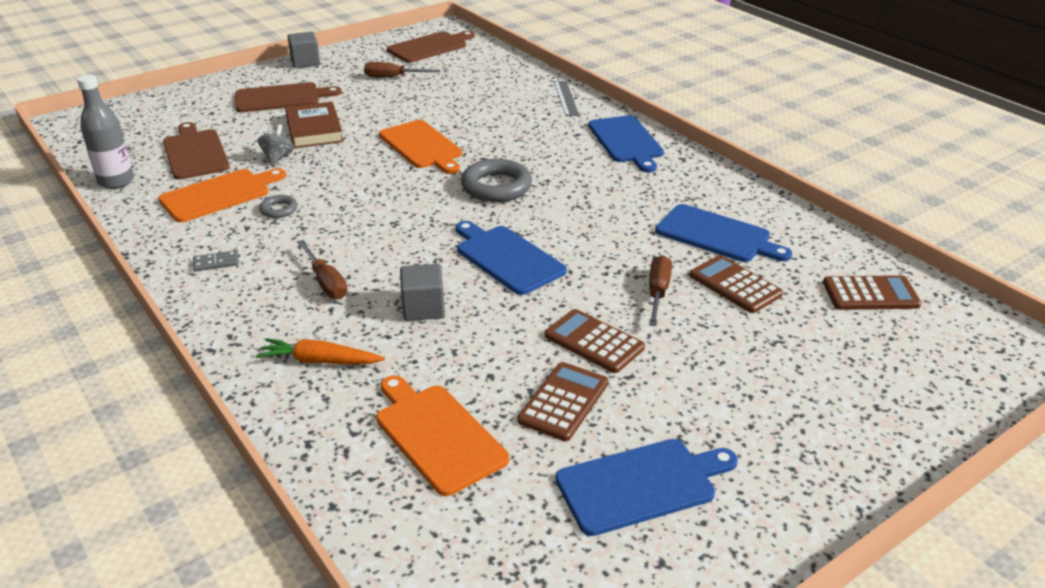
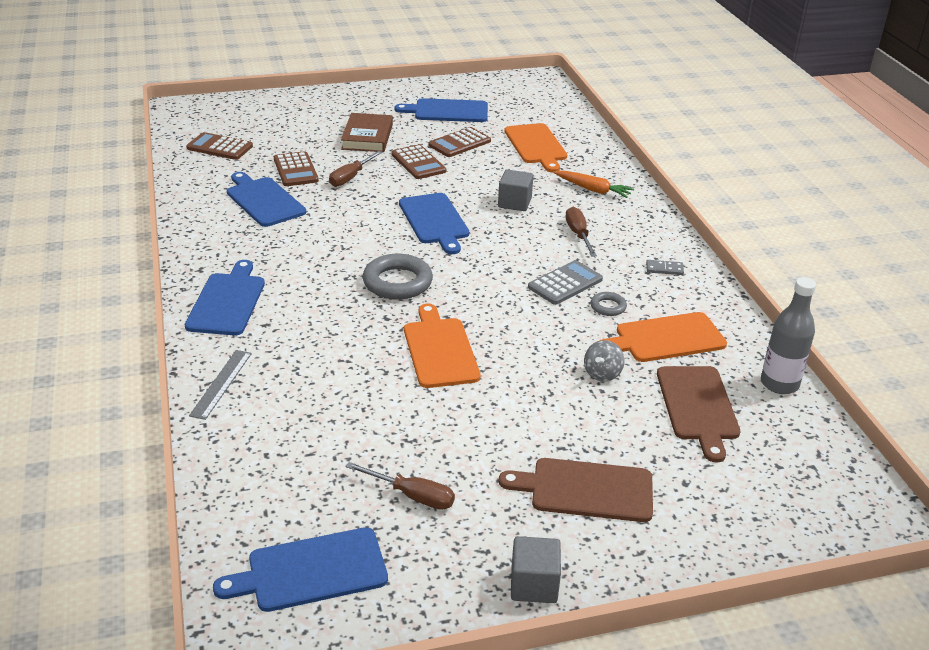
camera: 160 degrees left, 0 degrees up
(314, 130) = (553, 410): brown book -> brown book (367, 137)
(328, 222) = (565, 283): none -> grey calculator
(430, 47) = (311, 571): brown cutting board -> blue cutting board

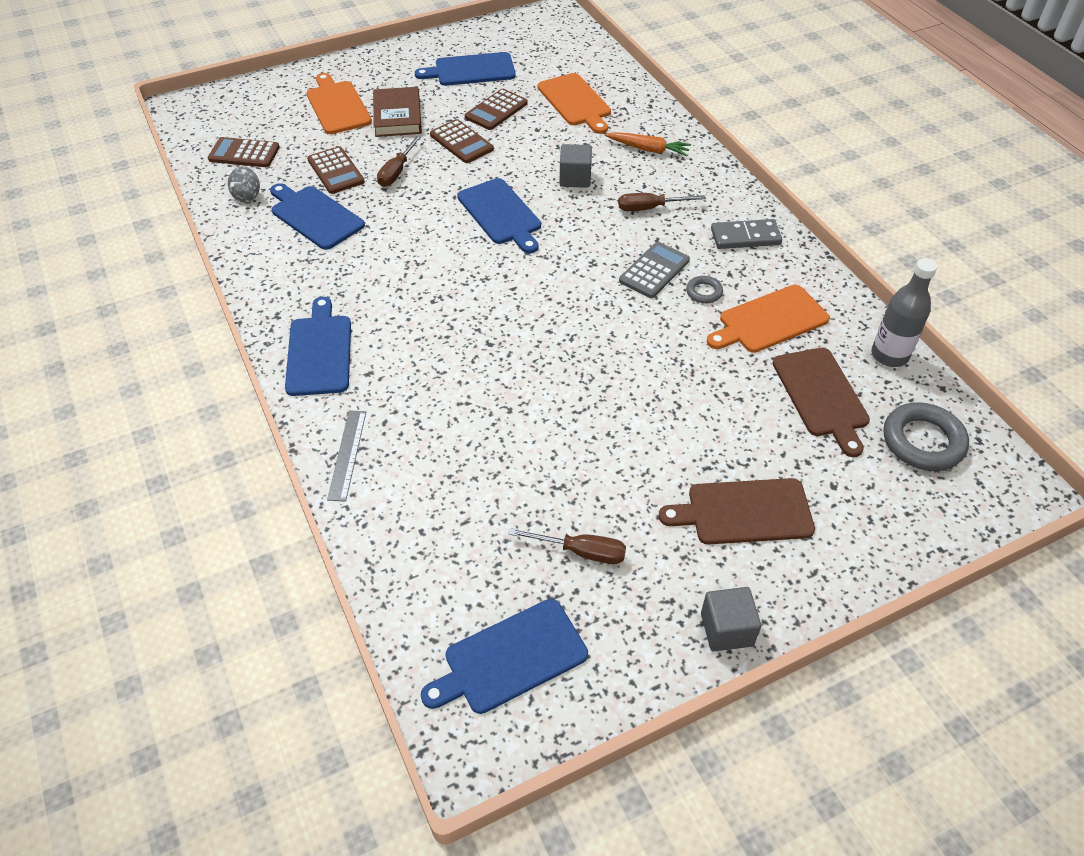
camera: 10 degrees left, 15 degrees up
(397, 282) = (487, 297): grey ring -> grey ring (923, 441)
(439, 350) = (555, 373): orange cutting board -> orange cutting board (337, 106)
(578, 235) = (650, 208): brown screwdriver -> brown screwdriver turned 75 degrees counterclockwise
(602, 374) = (721, 373): grey spinning top -> grey spinning top (247, 196)
(664, 269) = (745, 237): grey domino -> grey domino, size x1.78

